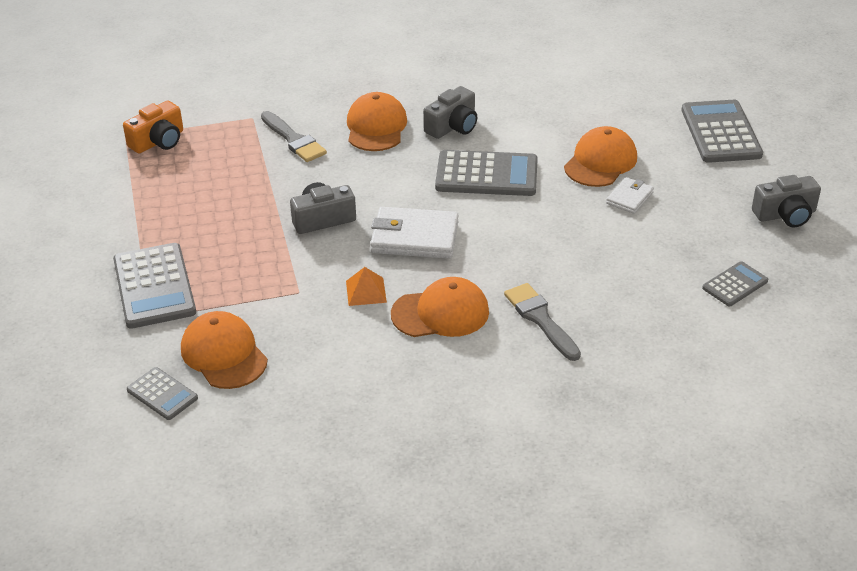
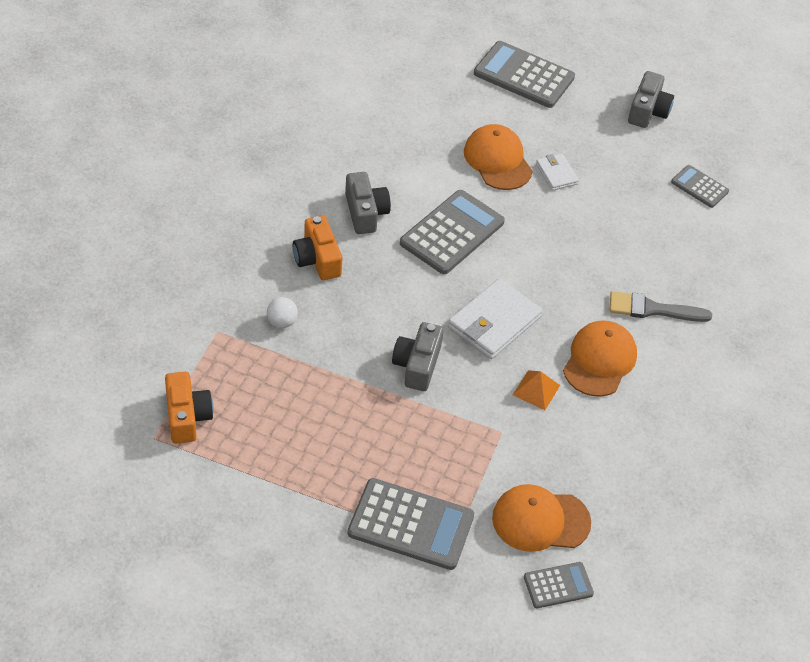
camera: 60 degrees left, 10 degrees up
(293, 140) = (282, 322): grey brush -> white ball
(376, 127) = (317, 259): orange cap -> orange camera
(735, 284) = (699, 187): grey calculator -> grey calculator turned 45 degrees counterclockwise

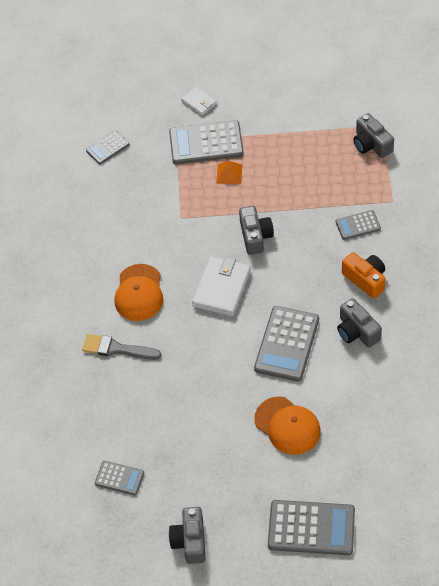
camera: 165 degrees right, 5 degrees up
(187, 416) = (371, 144): orange camera -> grey camera
(282, 322) = (358, 225): white ball -> grey calculator
(536, 390) = (171, 254): orange pyramid -> orange pyramid (229, 174)
(540, 520) = (133, 177): orange cap -> none
(556, 174) = (236, 435): white wallet -> white wallet (199, 102)
(653, 309) = (117, 349): grey brush -> grey brush turned 150 degrees counterclockwise

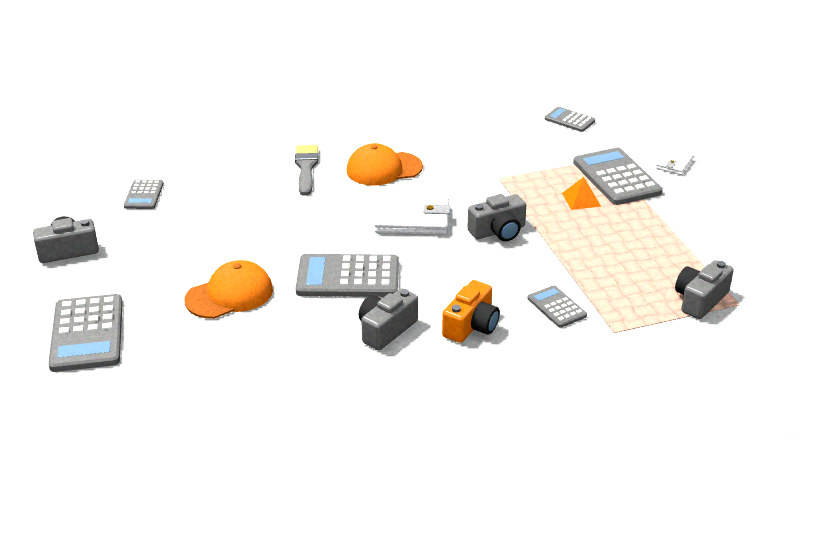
camera: 70 degrees right, 20 degrees down
(287, 426) = (229, 295): orange cap -> orange cap turned 150 degrees counterclockwise

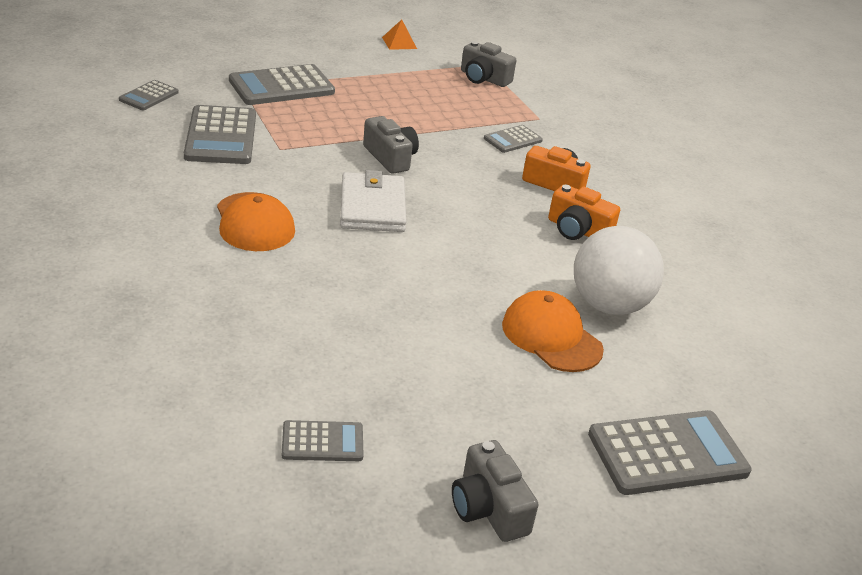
camera: 100 degrees left, 0 degrees up
(268, 332) = (609, 305): none -> white ball
(306, 168) = (247, 284): grey brush -> none
(348, 277) = (495, 252): grey calculator -> grey calculator (221, 136)
(386, 330) = (578, 230): grey camera -> orange camera
(581, 199) = (325, 109): orange pyramid -> orange pyramid (399, 43)
(674, 164) = (255, 56): white wallet -> none

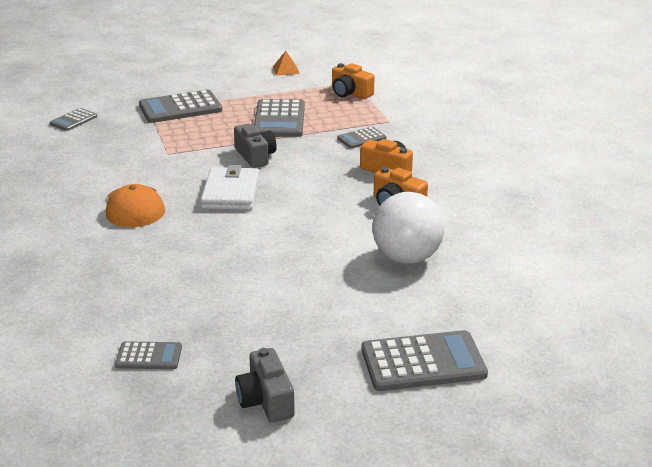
camera: 10 degrees right, 5 degrees down
(221, 136) = (123, 146): grey calculator -> grey calculator (279, 119)
(484, 78) = (350, 93): grey camera -> orange camera
(551, 337) = (351, 281): orange cap -> none

